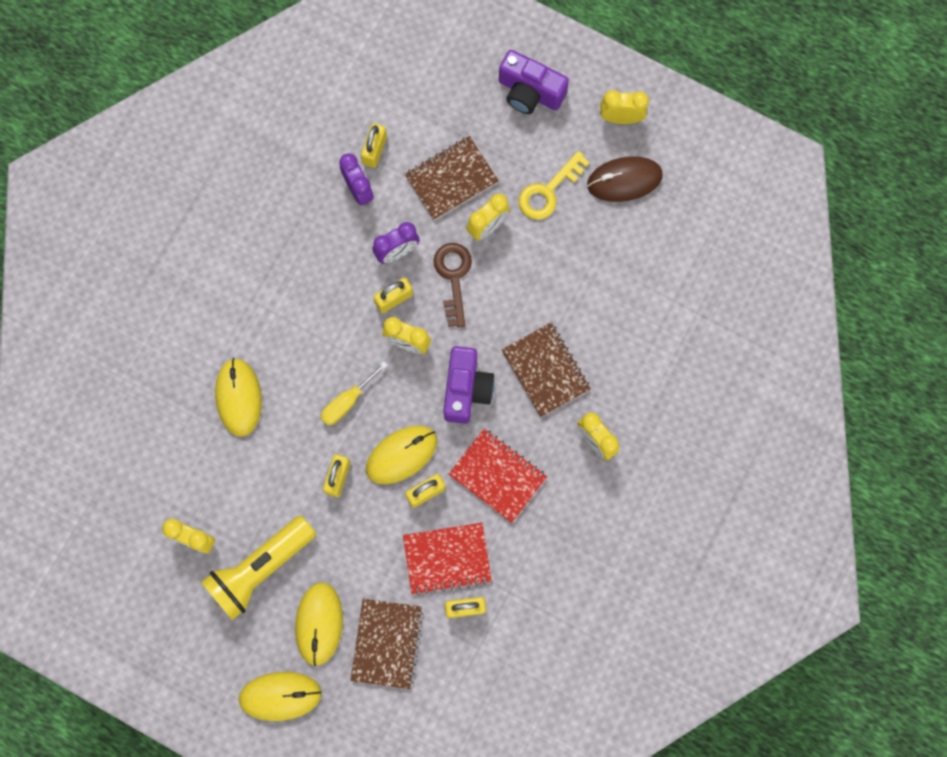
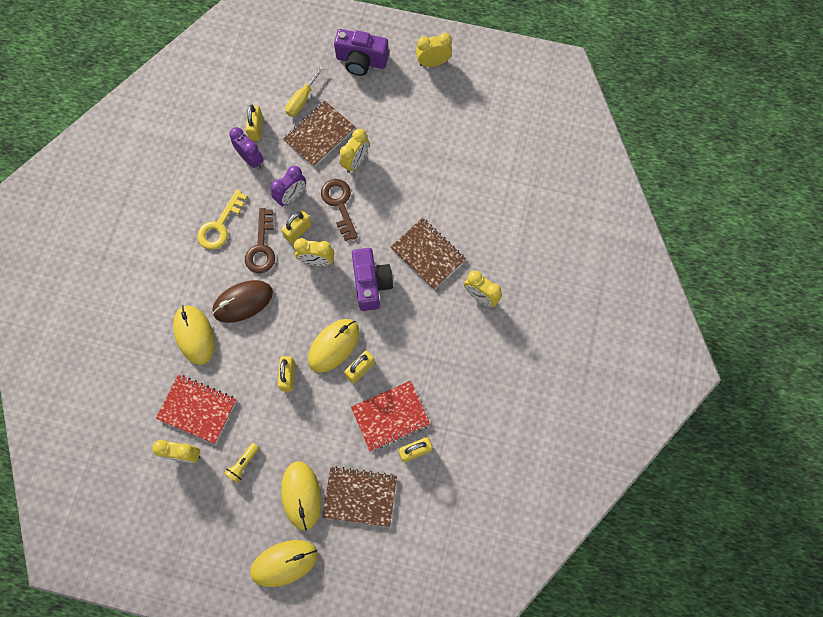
camera: 15 degrees left, 5 degrees down
(260, 569) = (243, 464): yellow flashlight -> yellow flashlight, size x0.42
(344, 308) = (261, 247): none -> brown key
(347, 401) = (281, 316): yellow screwdriver -> yellow screwdriver (302, 100)
(387, 643) = (360, 496): brown notebook -> brown notebook turned 75 degrees counterclockwise
(497, 475) = (413, 342): red notebook -> red notebook (197, 409)
(548, 191) = (394, 126): yellow key -> yellow key (220, 226)
(624, 180) = (448, 105): brown mouse -> brown mouse (243, 302)

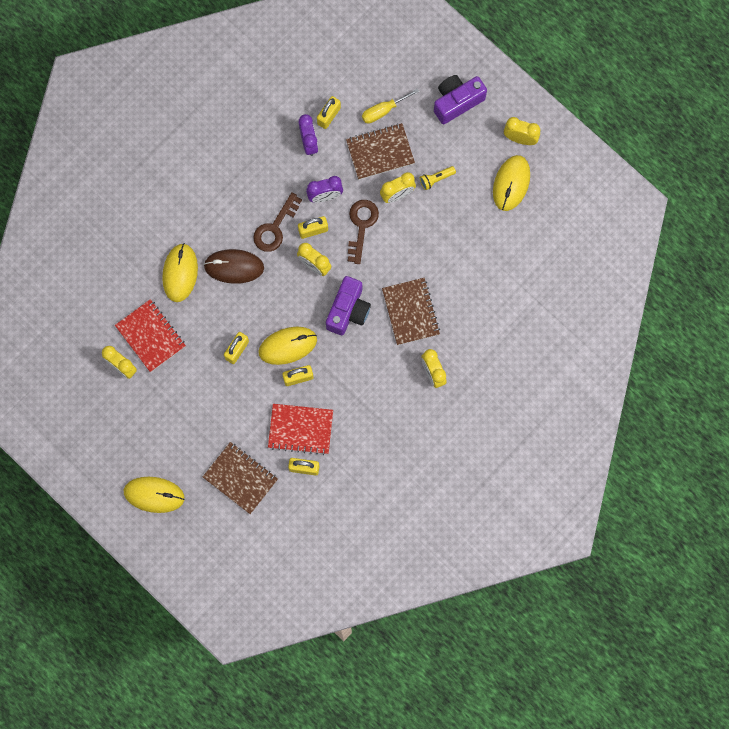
camera: 30 degrees right, 5 degrees up
(220, 226) = (250, 189): yellow key -> none
(243, 464) = (163, 401): yellow flashlight -> yellow flashlight (436, 179)
(301, 495) = (195, 451): yellow mouse -> yellow mouse (511, 183)
(361, 61) = (457, 102): purple camera -> purple camera turned 105 degrees clockwise

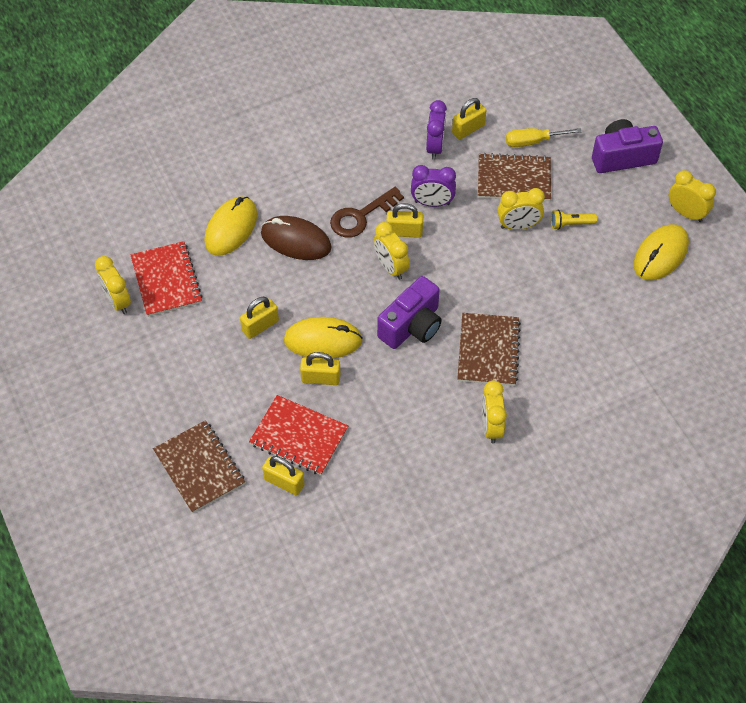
camera: 20 degrees right, 20 degrees down
(154, 494) = (85, 451): yellow mouse -> none
(361, 225) = (463, 244): brown key -> none

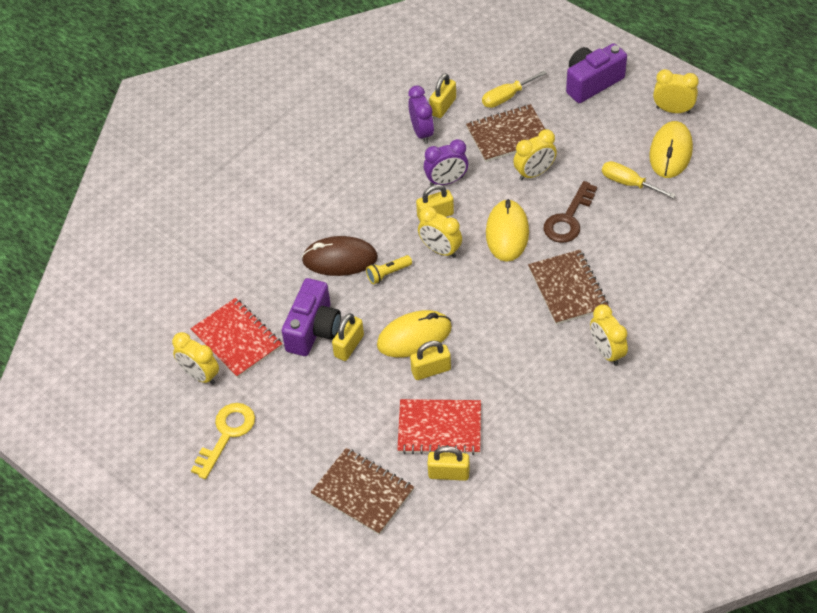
camera: 20 degrees left, 5 degrees down
(112, 365) = (227, 434): none -> yellow key
(231, 228) = (272, 270): yellow mouse -> yellow mouse (507, 233)
(360, 216) = (388, 216): brown key -> brown key (568, 219)
(412, 326) = (488, 293): purple camera -> purple camera (313, 330)
(570, 224) = (579, 155): yellow flashlight -> yellow flashlight (388, 274)
(602, 270) = (628, 183): none -> yellow screwdriver

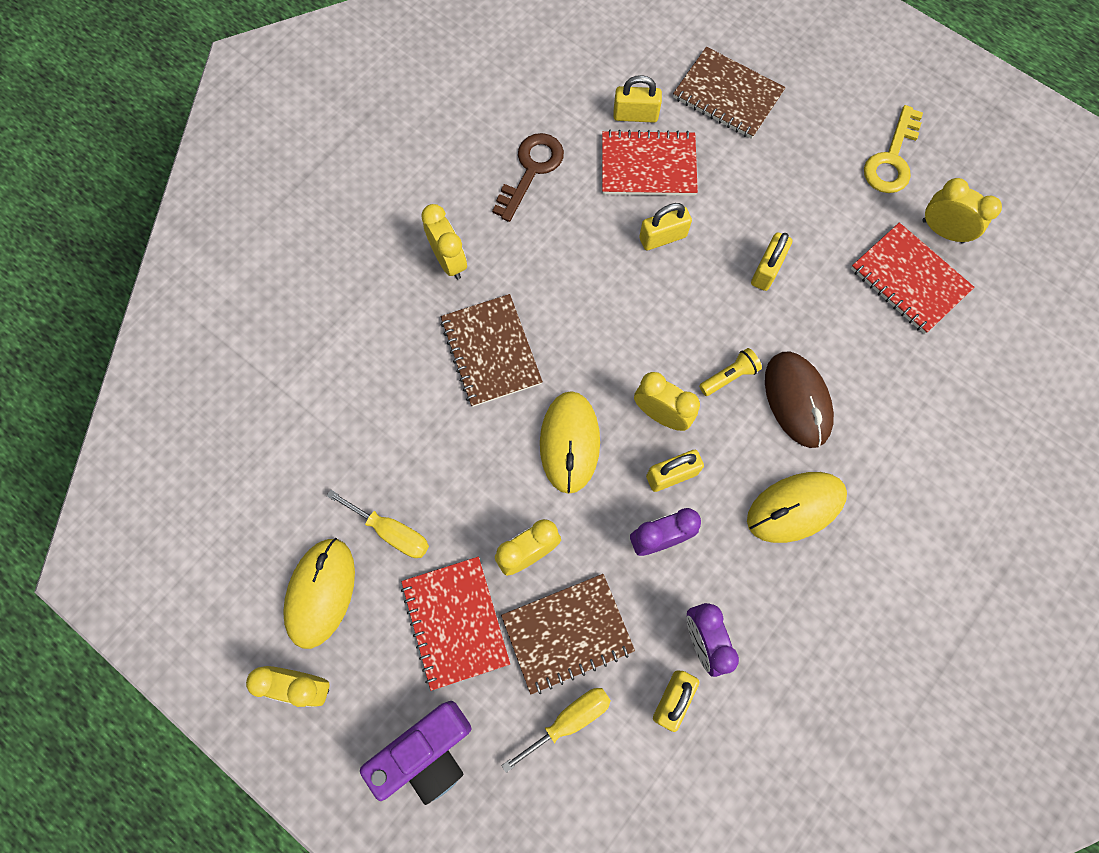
camera: 175 degrees right, 20 degrees up
(313, 330) = (815, 293): purple camera -> none
(340, 259) = (797, 400): brown mouse -> brown mouse turned 75 degrees clockwise
(414, 336) = (686, 283): yellow mouse -> yellow mouse (795, 508)
(568, 219) = (483, 466): brown key -> brown key (531, 170)
(580, 139) = (455, 622): none -> red notebook

